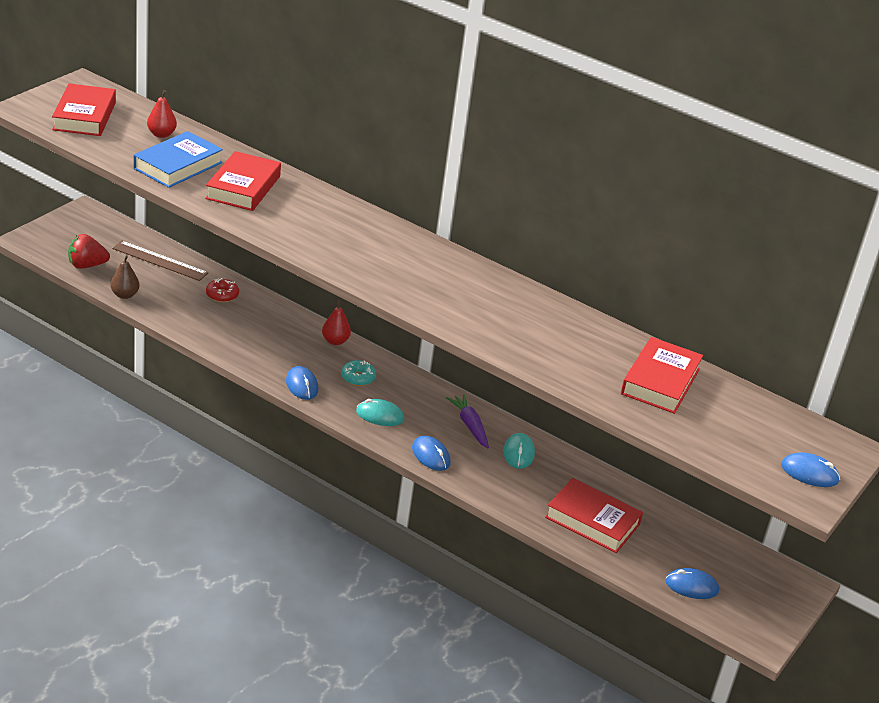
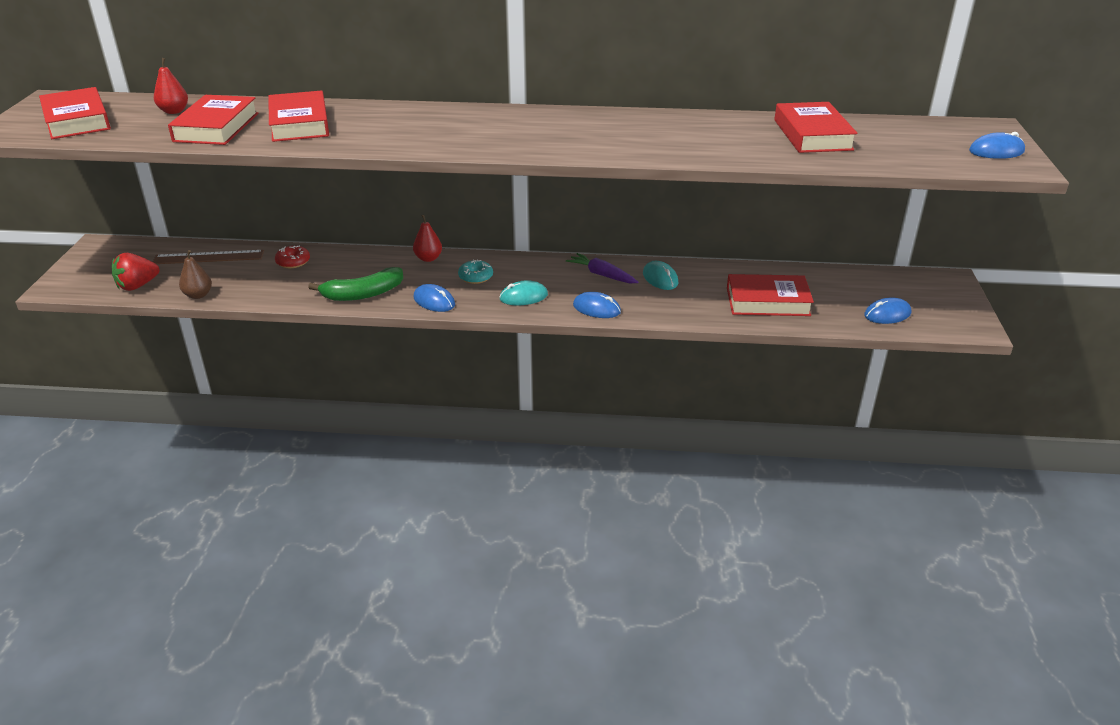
camera: 25 degrees left, 0 degrees up
(178, 165) = (216, 127): blue book -> red book
(251, 352) = (363, 294): none -> green banana

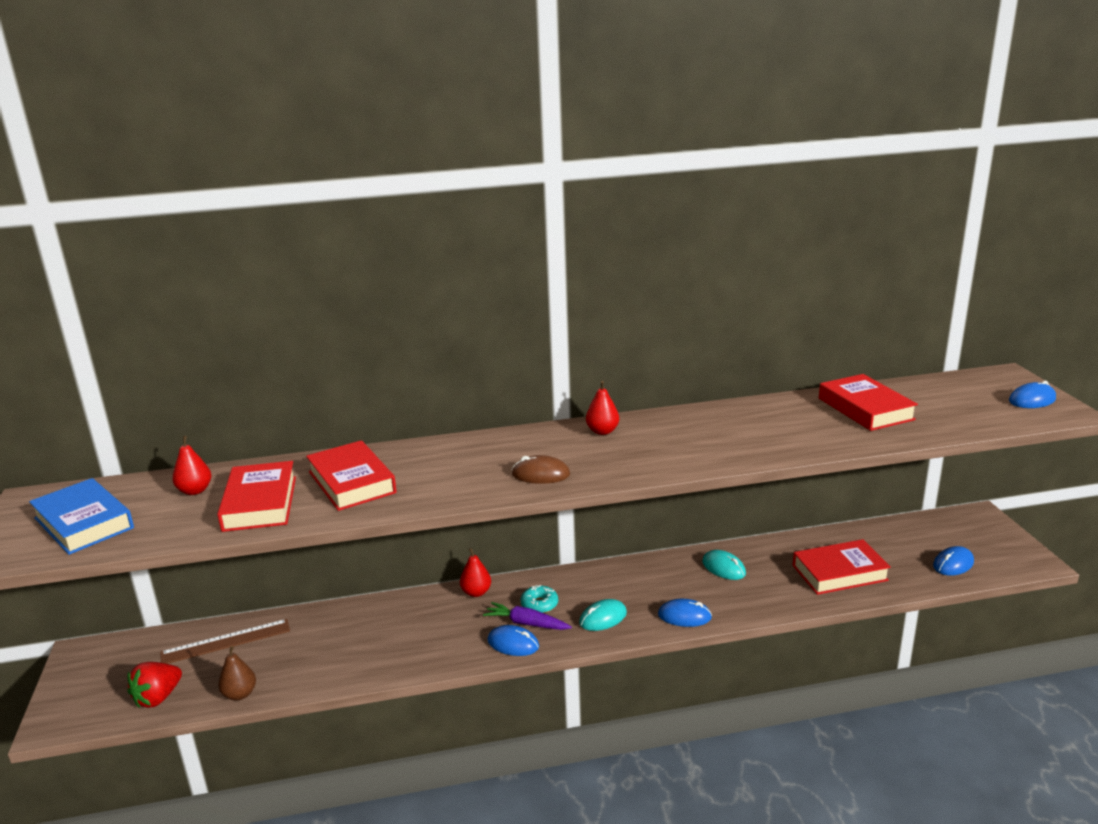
camera: 15 degrees left, 10 degrees down
(77, 120) = (84, 523): red book -> blue book
(293, 262) = (329, 627): red donut -> none
(363, 294) = (430, 651): green banana -> none
(460, 141) = (540, 474): none -> brown mouse
(544, 117) = (602, 431): none -> red pear
(601, 275) = (665, 575): purple carrot -> purple carrot (526, 623)

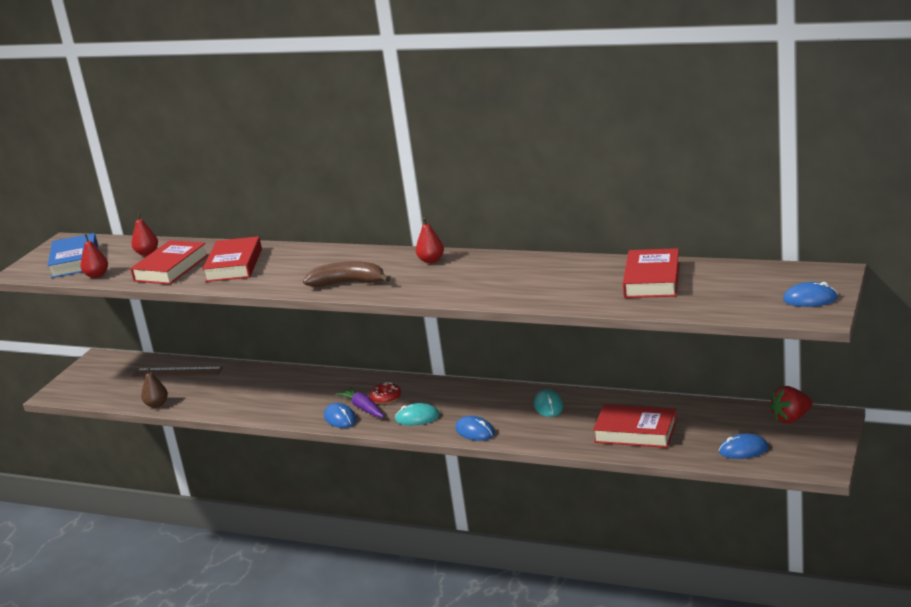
camera: 35 degrees right, 0 degrees up
(158, 698) = (114, 395): red strawberry -> red strawberry (791, 418)
(476, 592) = (354, 379): red pear -> red pear (97, 275)
(539, 604) = (386, 398): turquoise donut -> red donut
(540, 474) = (348, 283): brown mouse -> brown banana

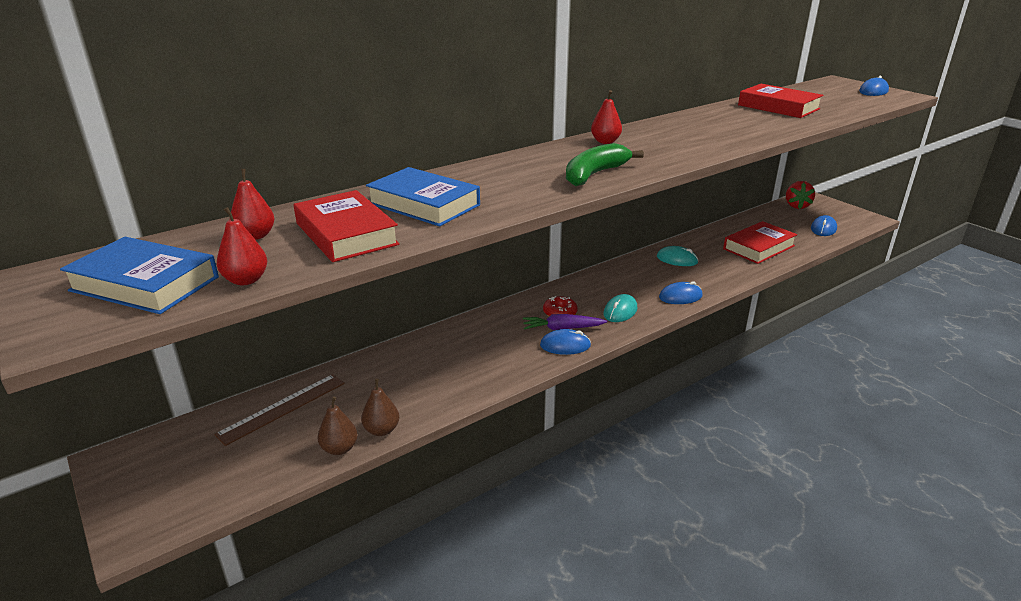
camera: 60 degrees left, 5 degrees up
(184, 407) = (382, 430): none -> brown pear
(234, 265) = (424, 204): red book -> blue book
(348, 283) = (594, 174): brown banana -> green banana

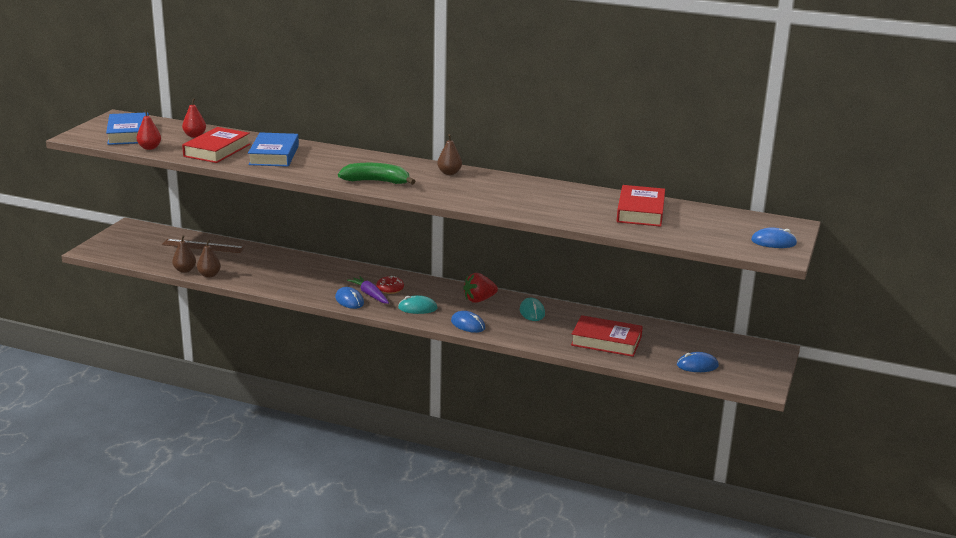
camera: 55 degrees right, 5 degrees down
(605, 142) = (449, 173): red pear -> brown pear
(796, 206) = (738, 346): red strawberry -> red strawberry (479, 300)

